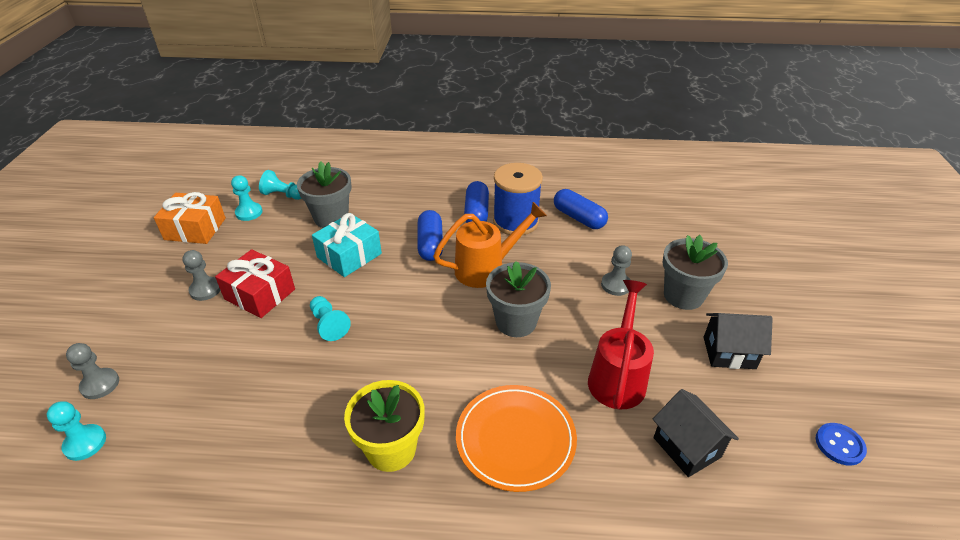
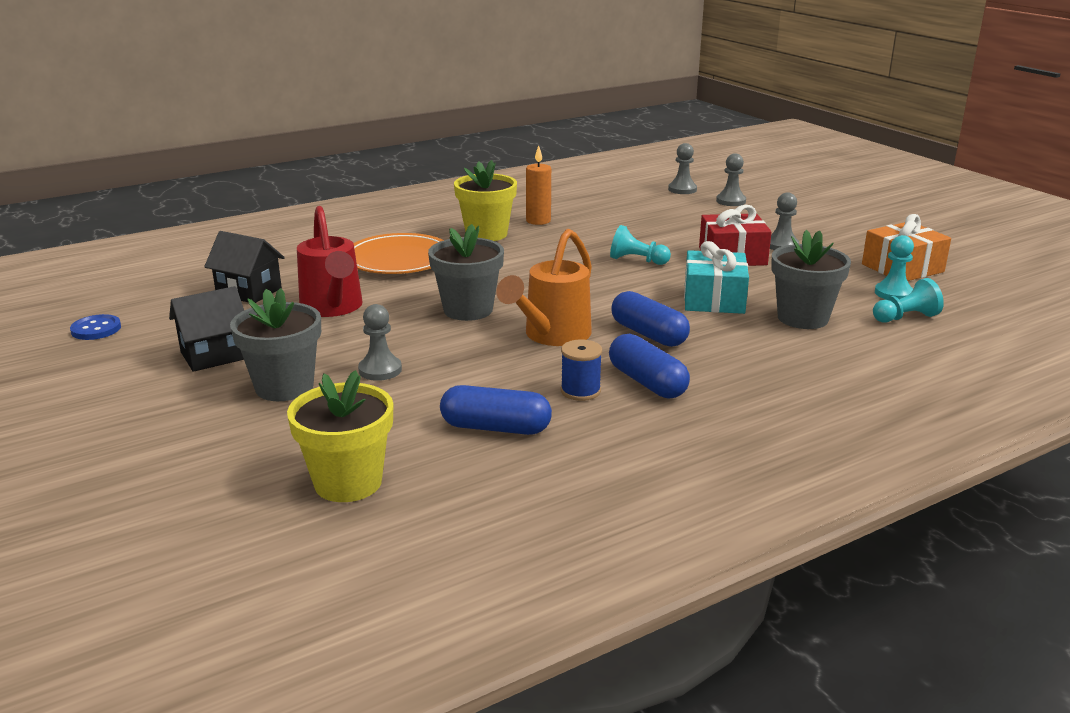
camera: 145 degrees right, 15 degrees down
(85, 443) = (682, 189): turquoise pawn -> grey pawn
(312, 452) = (538, 221): none -> orange candle
(515, 221) = (580, 391): blue spool -> blue spool, size x0.52
(668, 217) = (348, 482): none -> yellow flower pot

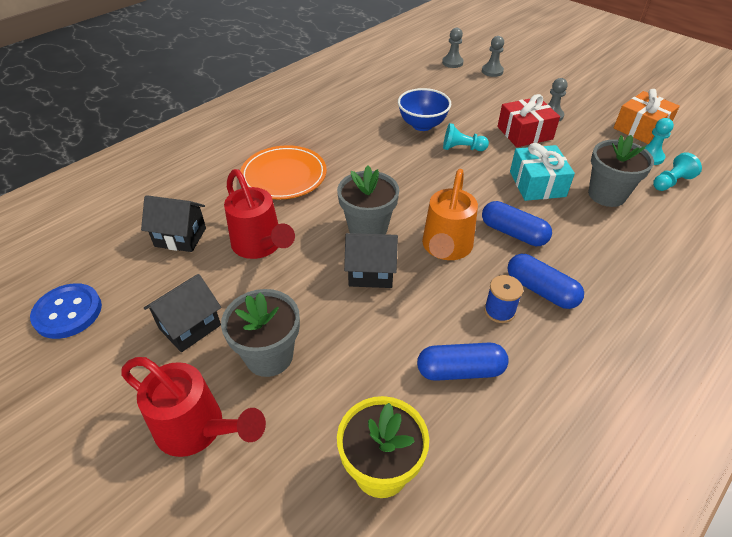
camera: 15 degrees left, 20 degrees up
(96, 329) = (68, 312): blue button -> blue button, size x1.57
(173, 425) = (198, 429): none -> red watering can
(380, 370) = (336, 317): grey pawn -> none
(446, 343) = (371, 273): none -> black house
(486, 234) = (337, 134): yellow flower pot -> none
(538, 221) = (368, 113): orange candle -> none
(600, 237) = (422, 125): none -> blue bowl

